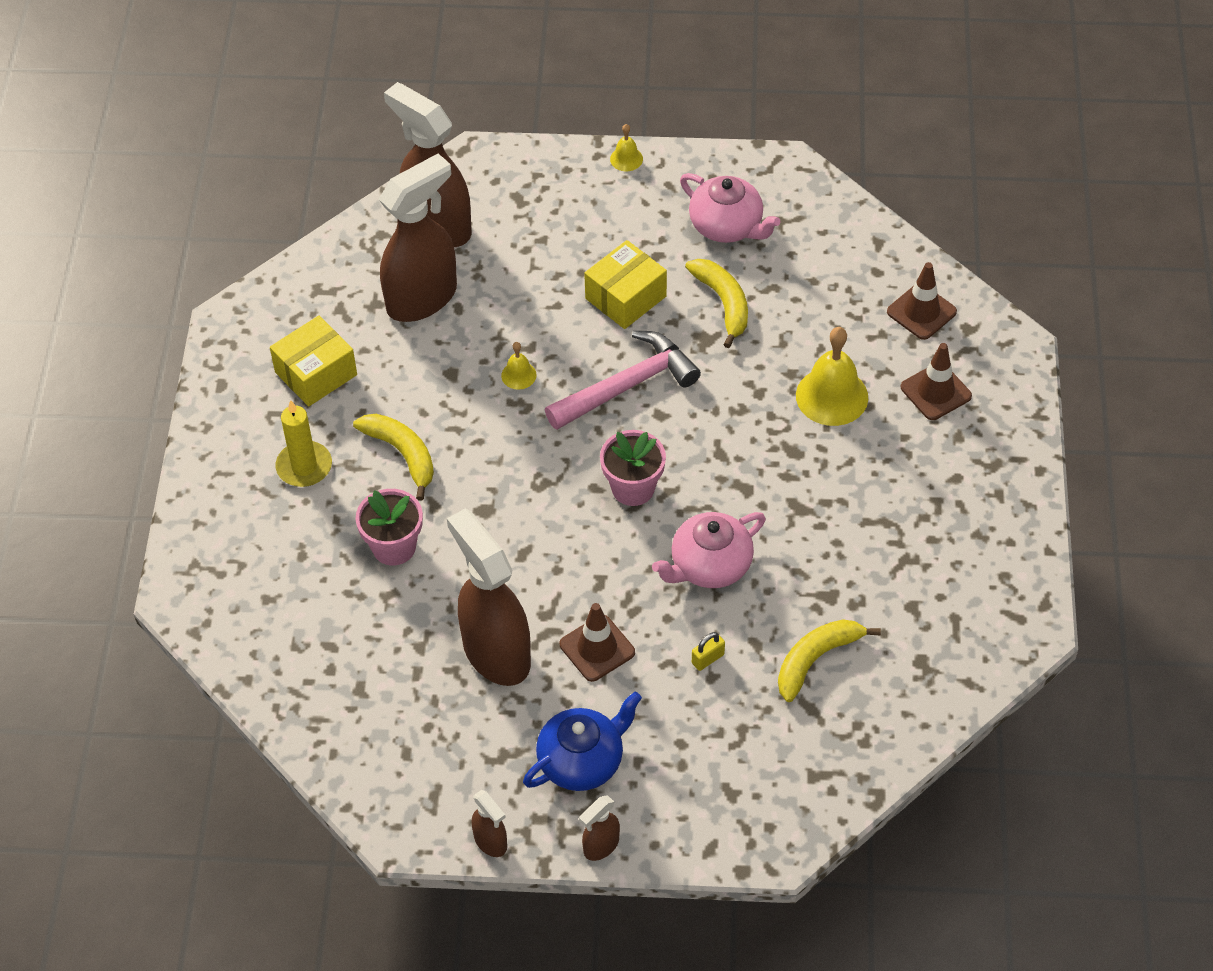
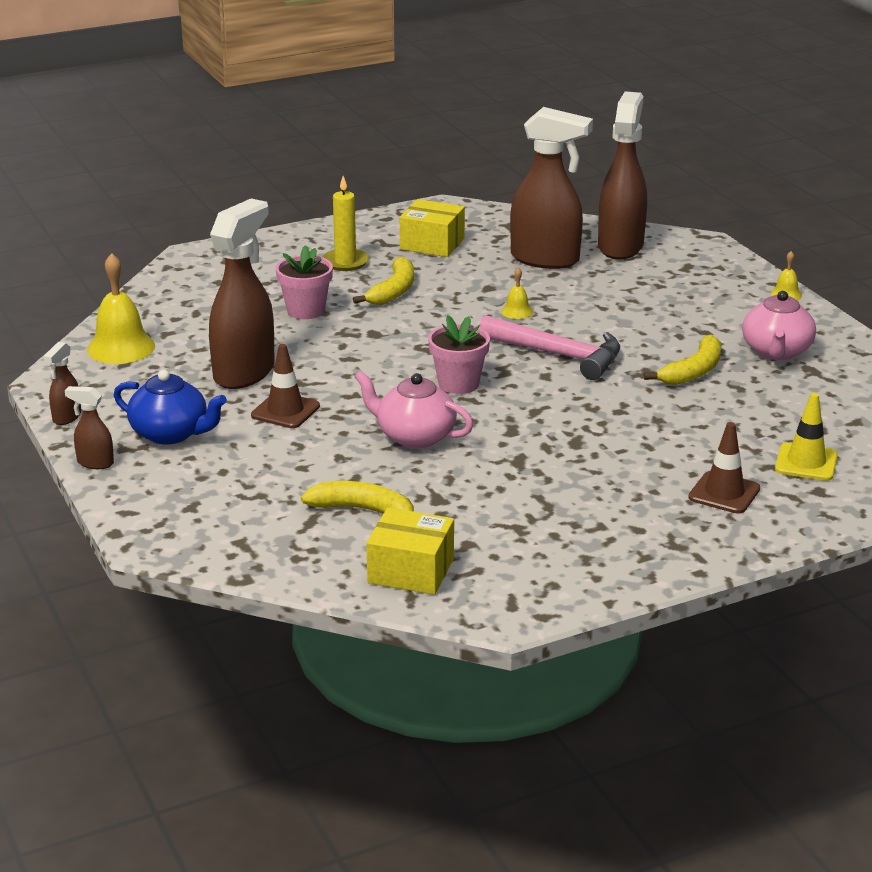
camera: 60 degrees right, 25 degrees down
(625, 297) = (646, 331): yellow box -> yellow box (411, 570)
(708, 659) = (318, 460): yellow padlock -> none
(832, 396) = (656, 444): yellow bell -> yellow bell (121, 348)
(921, 312) = (806, 462): brown traffic cone -> yellow traffic cone

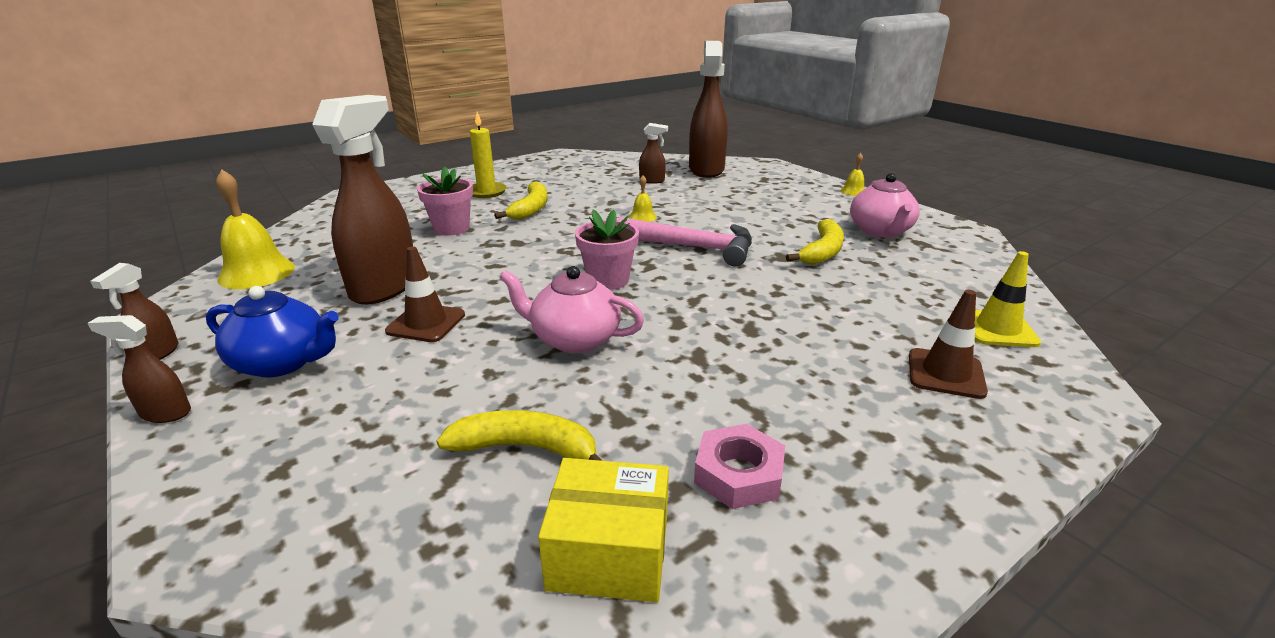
camera: 10 degrees left, 0 degrees up
(432, 244) = (558, 176): yellow box -> none
(514, 540) = (738, 474): none -> pink nut
(546, 259) = (652, 181): brown spray bottle -> brown spray bottle, size x0.45

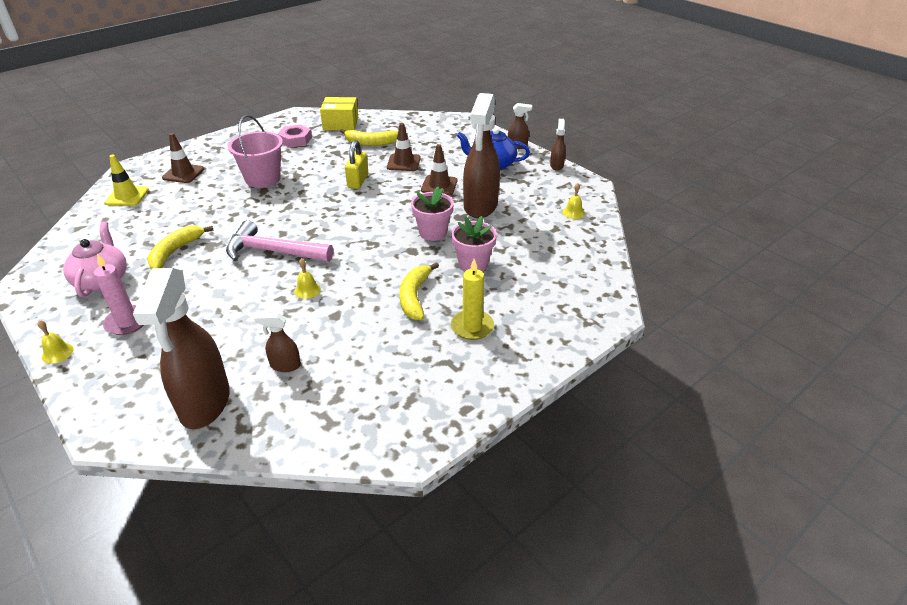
camera: 175 degrees right, 10 degrees up
(256, 273) = (573, 212): yellow bell -> yellow bell, size x0.49
(468, 377) = (403, 163): none -> brown traffic cone
(574, 339) = (358, 181): pink teapot -> yellow padlock
(608, 280) = (340, 218): pink flower pot -> pink flower pot (433, 233)
(765, 353) = (263, 178): none -> pink bucket
(812, 204) = (127, 322): none -> pink candle

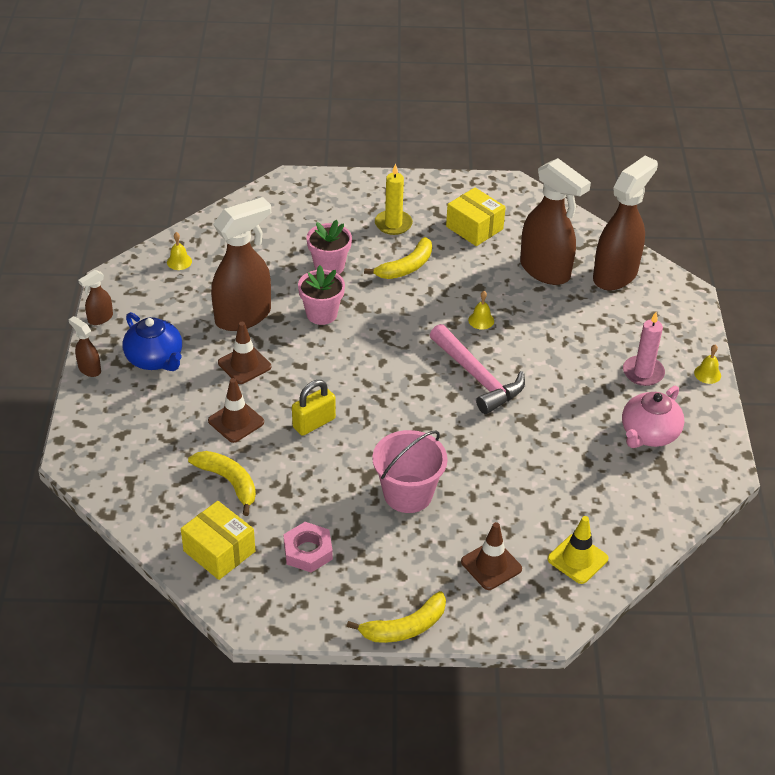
camera: 140 degrees left, 5 degrees up
(175, 252) = (566, 431): yellow banana -> yellow banana (404, 627)
(285, 365) = (545, 270): brown spray bottle -> brown spray bottle, size x2.24
(396, 369) = (474, 228): none -> yellow box

